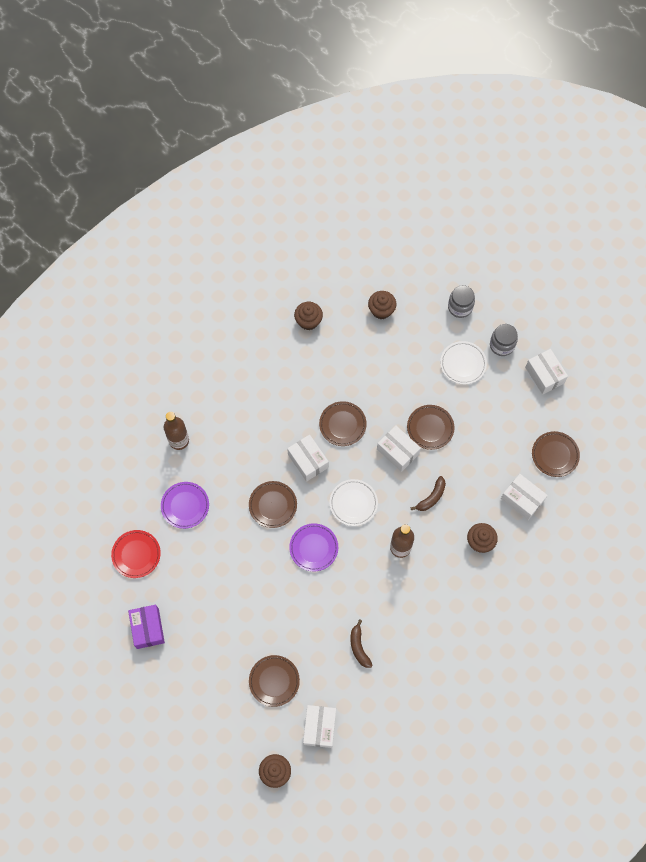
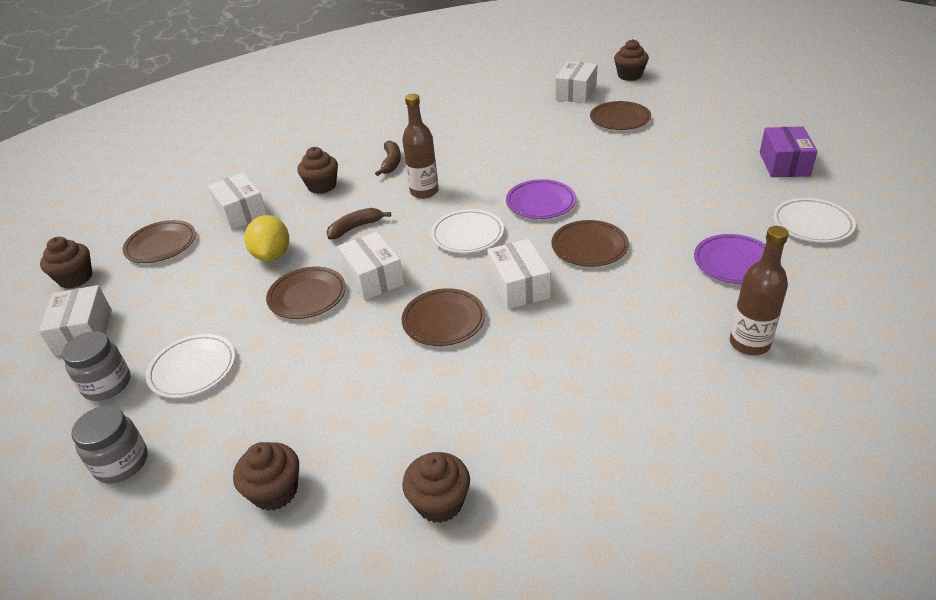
camera: 160 degrees left, 30 degrees down
(136, 554) = (812, 224): red plate -> white plate
(359, 647) = (512, 131): brown banana -> brown banana (391, 163)
(473, 459) = (272, 255): none -> yellow lemon
(587, 414) = (75, 278): none -> brown cupcake

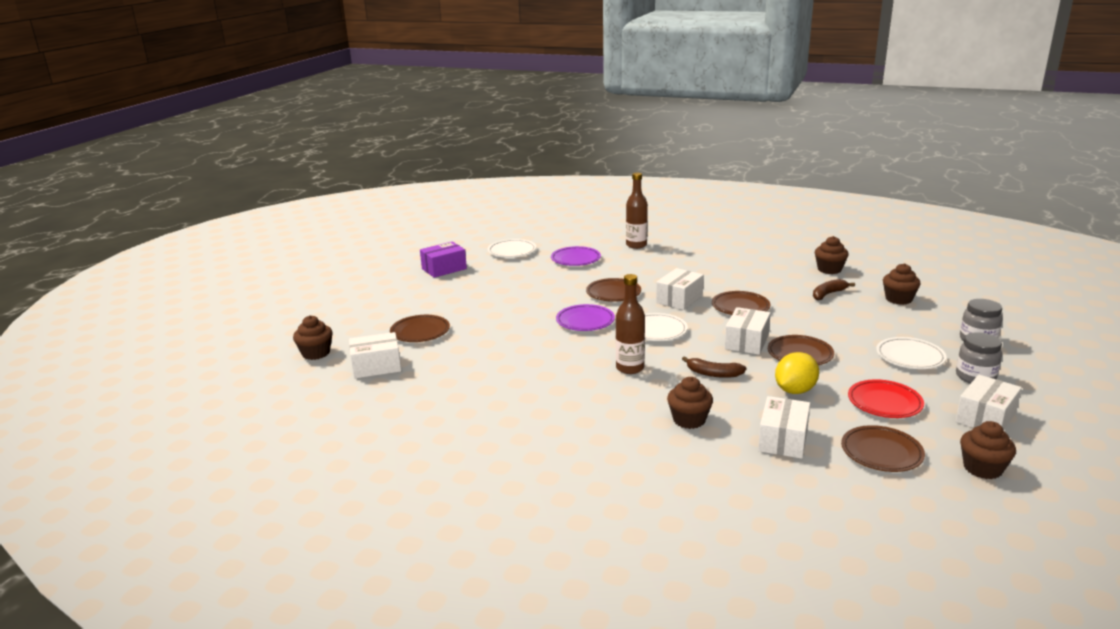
camera: 130 degrees left, 15 degrees down
(185, 291) = (884, 403): none -> red plate
(391, 163) = (608, 404): brown banana -> brown banana (828, 294)

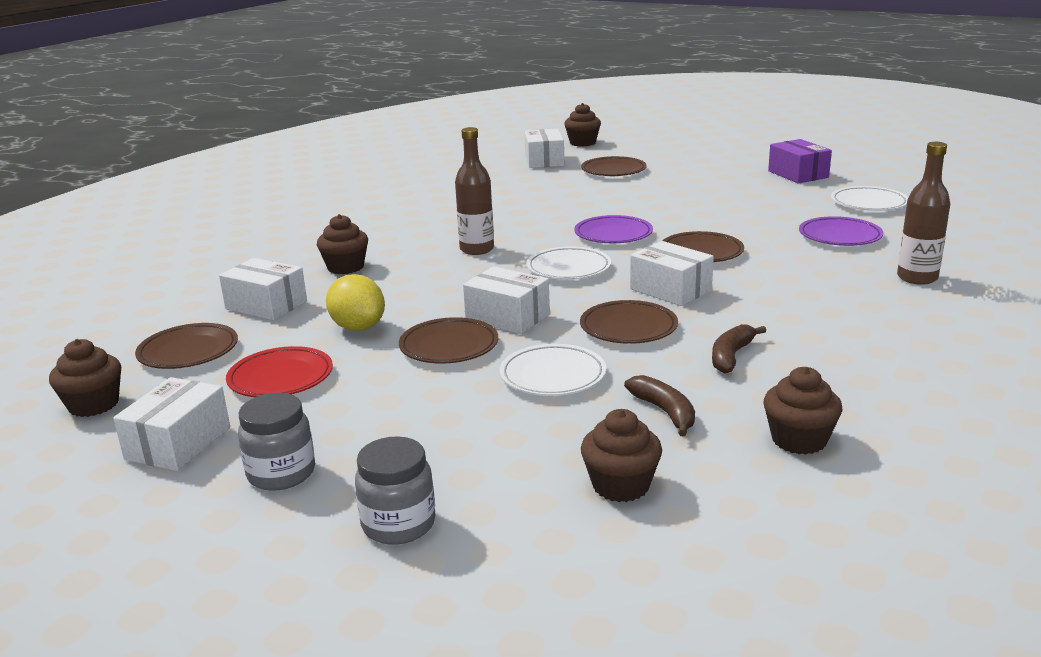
camera: 100 degrees right, 0 degrees up
(713, 374) = (433, 288): brown banana -> brown banana (731, 356)
(910, 357) = (384, 431): white plate -> white plate (553, 376)
(985, 417) = (178, 443): white box -> white box turned 60 degrees clockwise

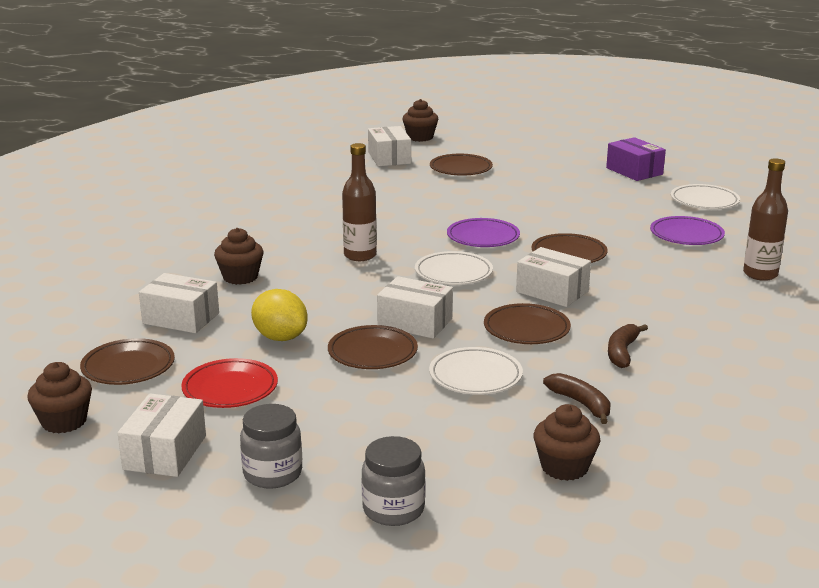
camera: 10 degrees left, 0 degrees up
(799, 440) = (696, 422): brown cupcake -> none

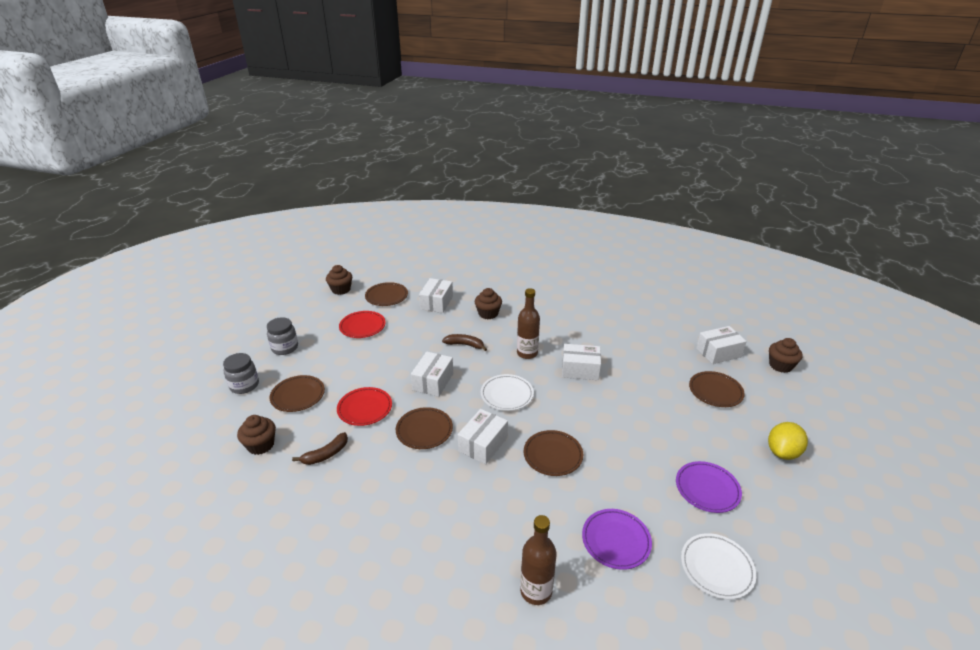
camera: 85 degrees right, 10 degrees up
(165, 452) = (310, 317): white box -> white box (580, 370)
(280, 337) = (415, 335): yellow lemon -> yellow lemon (782, 452)
(372, 352) = (396, 368): brown plate -> brown plate (298, 396)
(475, 376) = (365, 409): white plate -> red plate
(483, 237) = (572, 407): purple plate -> purple plate (707, 489)
(622, 352) = (389, 478): brown banana -> brown banana (465, 345)
(634, 171) = (779, 513): purple box -> none

